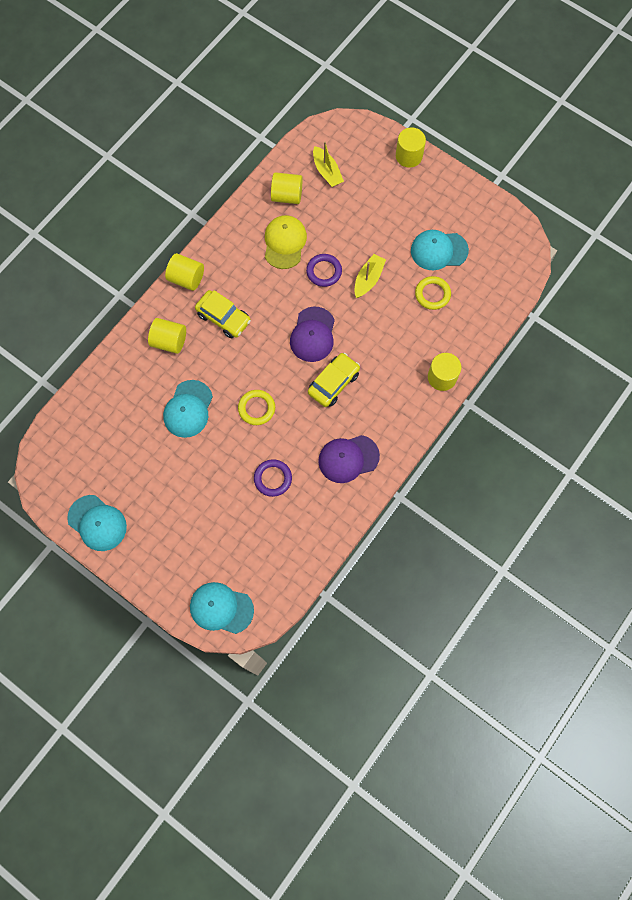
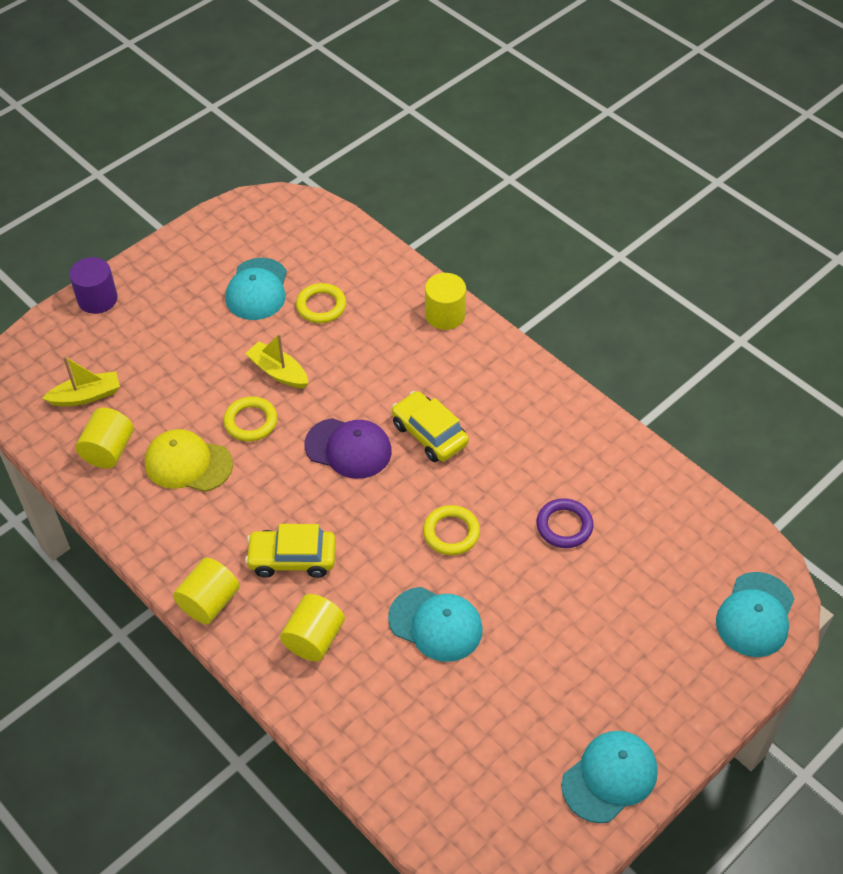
camera: 80 degrees left, 20 degrees down
(223, 318) = (292, 558): yellow car -> yellow car turned 135 degrees counterclockwise
(324, 271) = (251, 422): purple ring -> yellow ring
(348, 458) = (546, 432): purple cap -> none
(409, 156) = (97, 299): yellow cylinder -> purple cylinder

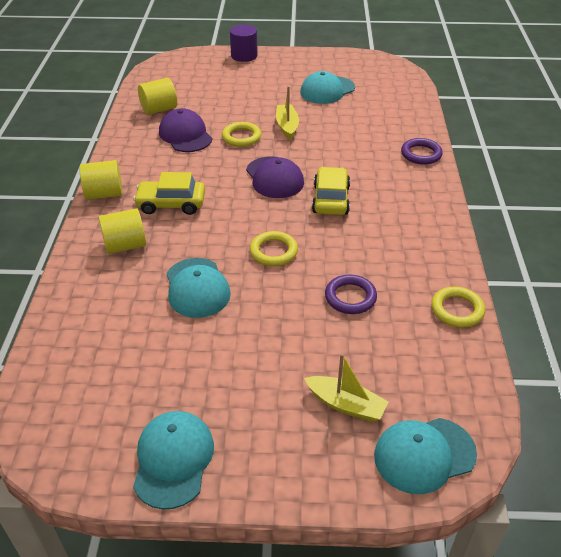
camera: 45 degrees right, 10 degrees down
(86, 396) = (182, 85): yellow boat -> yellow boat (346, 405)
(188, 463) = (185, 135): yellow cap -> purple cap
(292, 558) = (171, 204): yellow car -> yellow car turned 45 degrees counterclockwise
(321, 306) = (352, 113): yellow ring -> yellow ring (457, 310)
(445, 315) = (421, 154): yellow cylinder -> purple ring
(609, 777) = (173, 460): turquoise cap -> turquoise cap turned 90 degrees counterclockwise

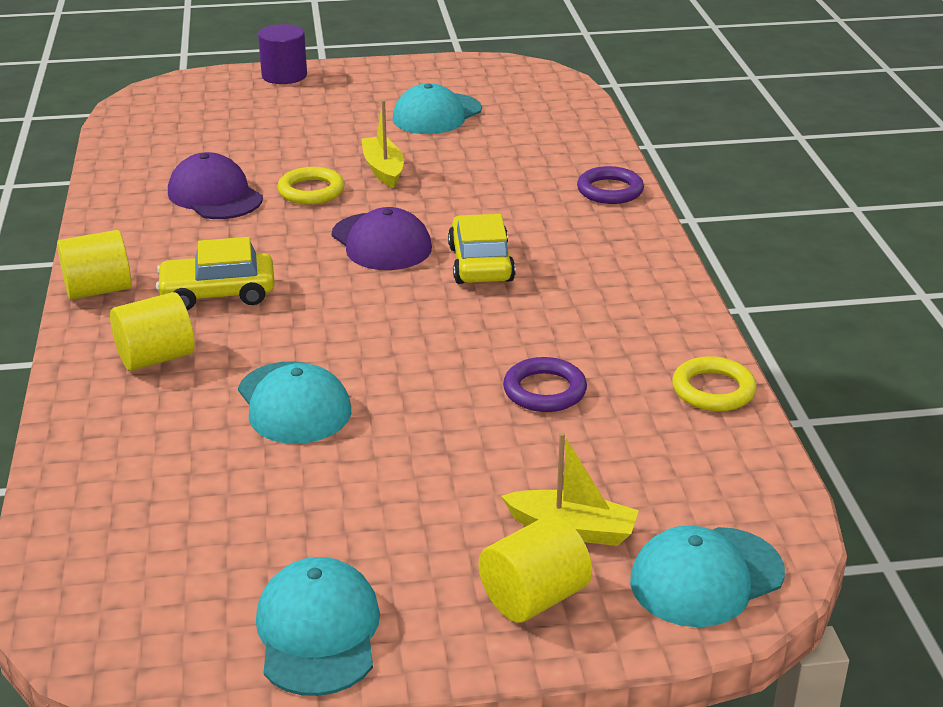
camera: 10 degrees left, 10 degrees down
(159, 109) = (159, 163): yellow cylinder -> yellow cylinder (534, 598)
(273, 252) = (406, 342): yellow ring -> none

